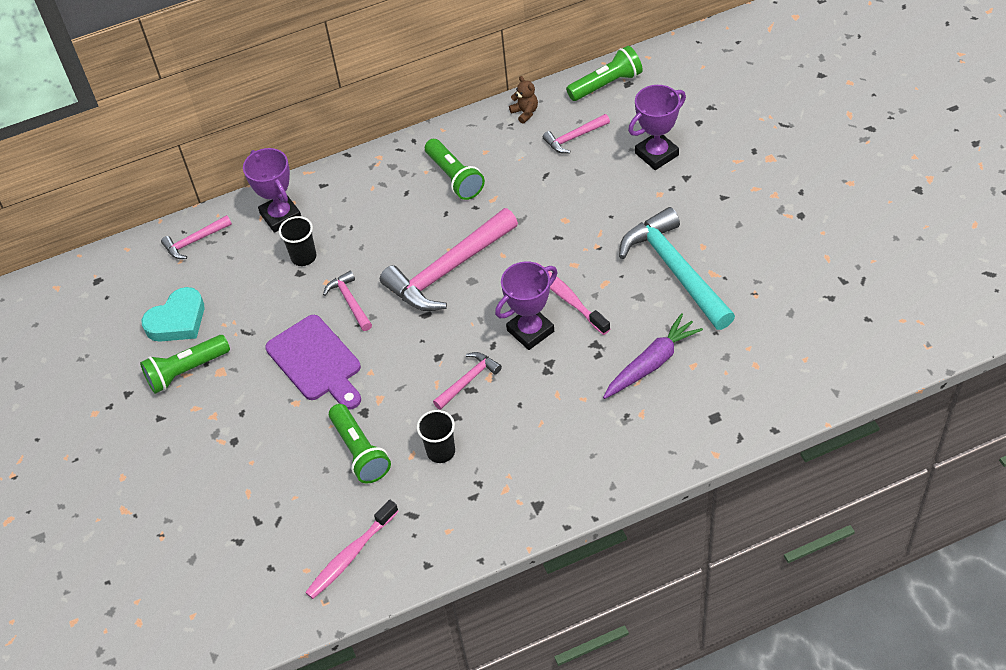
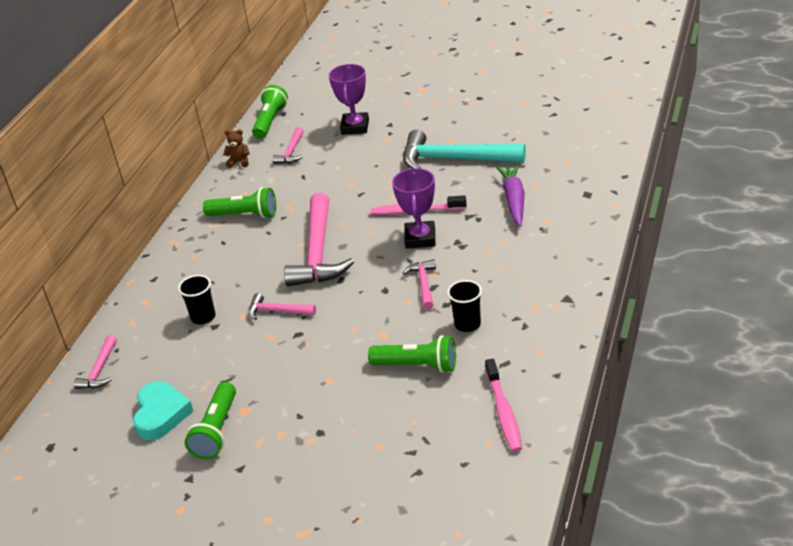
camera: 50 degrees left, 15 degrees down
(281, 216) = (148, 312): purple trophy -> none
(316, 361) = (307, 353): purple cutting board -> none

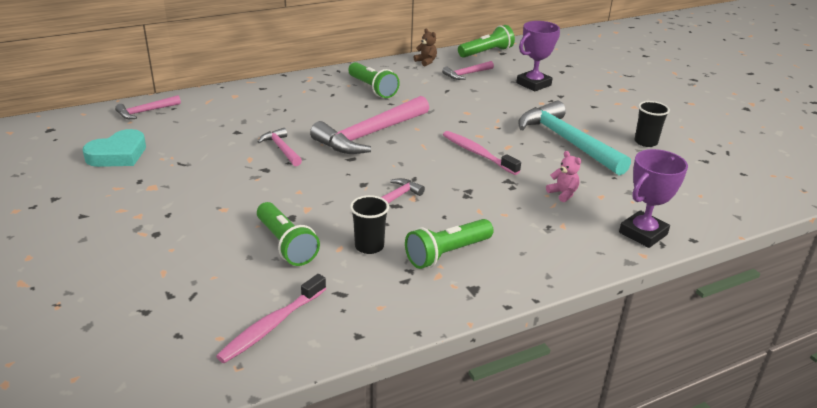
camera: 40 degrees right, 5 degrees down
(203, 317) = (242, 123): black cup -> black cup (645, 142)
(216, 431) = (118, 185): green flashlight -> green flashlight (447, 254)
(420, 238) = (447, 171): purple trophy -> purple trophy (643, 233)
(514, 200) = (563, 194): purple carrot -> pink teddy bear

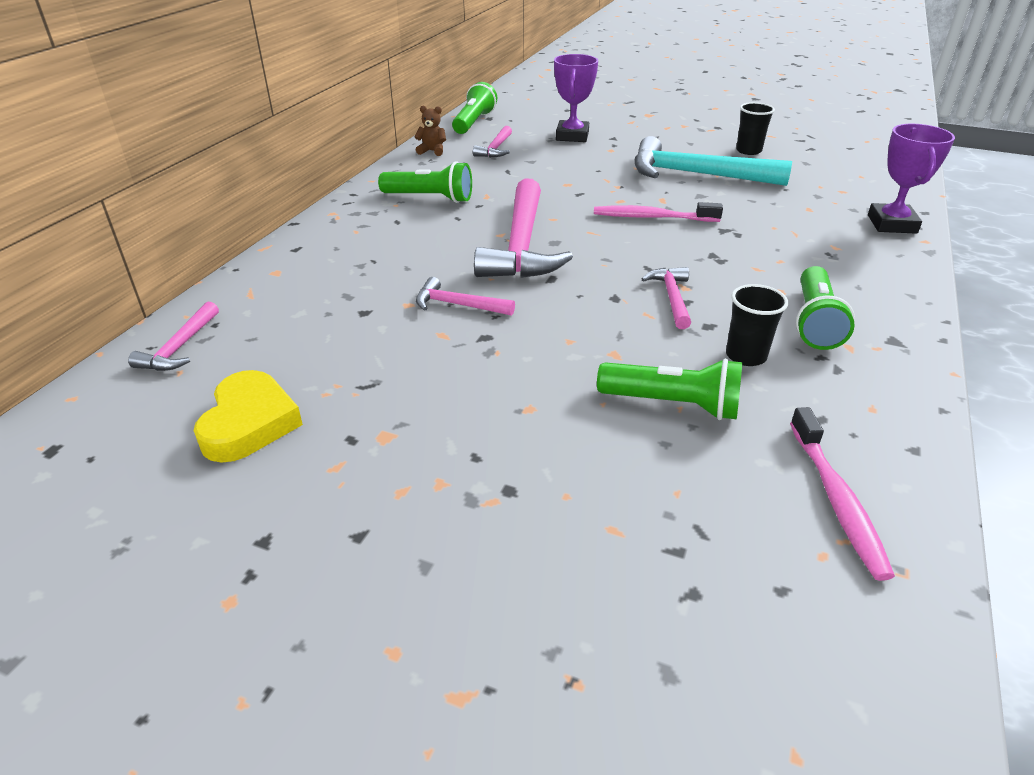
camera: 40 degrees left, 5 degrees up
(118, 155) = (249, 423): turquoise heart -> yellow heart
(563, 194) = (782, 220): pink teddy bear -> none

